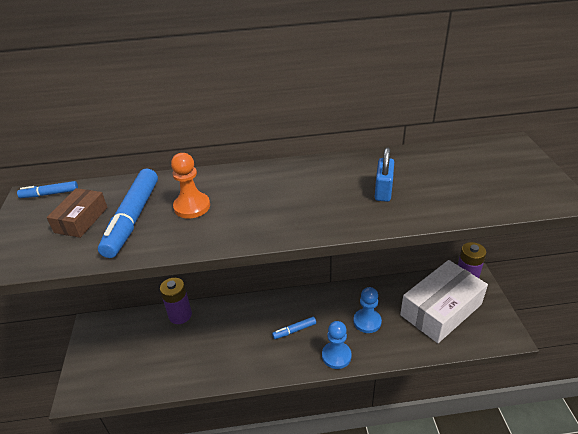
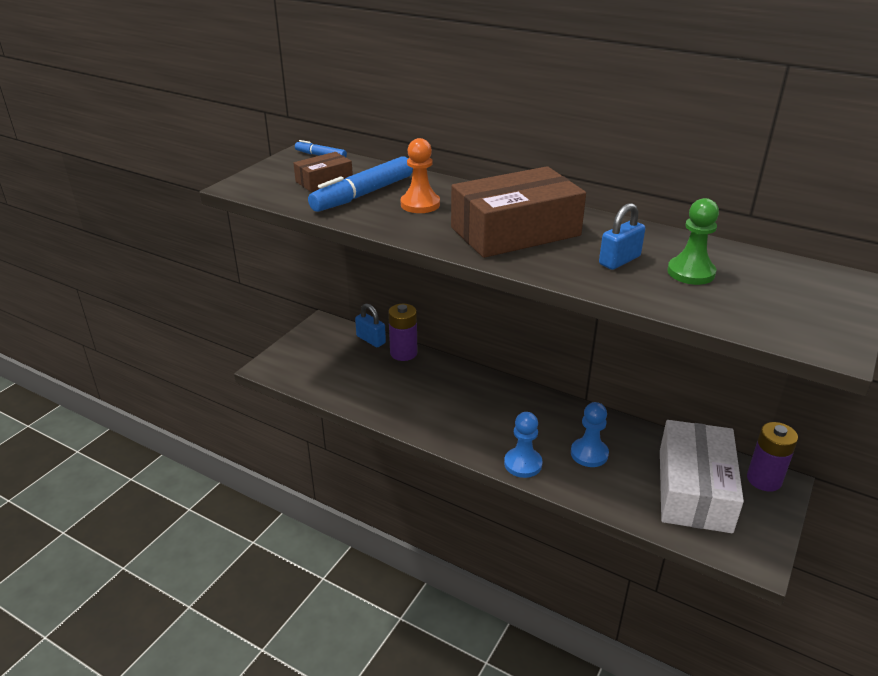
camera: 35 degrees right, 5 degrees down
(145, 317) = (371, 340): none -> blue padlock
(290, 199) = (515, 231): none -> brown box
(294, 330) = (501, 421): blue marker -> none
(432, 180) = (691, 272): none -> green pawn
(441, 309) = (694, 489): white box -> white box turned 75 degrees counterclockwise

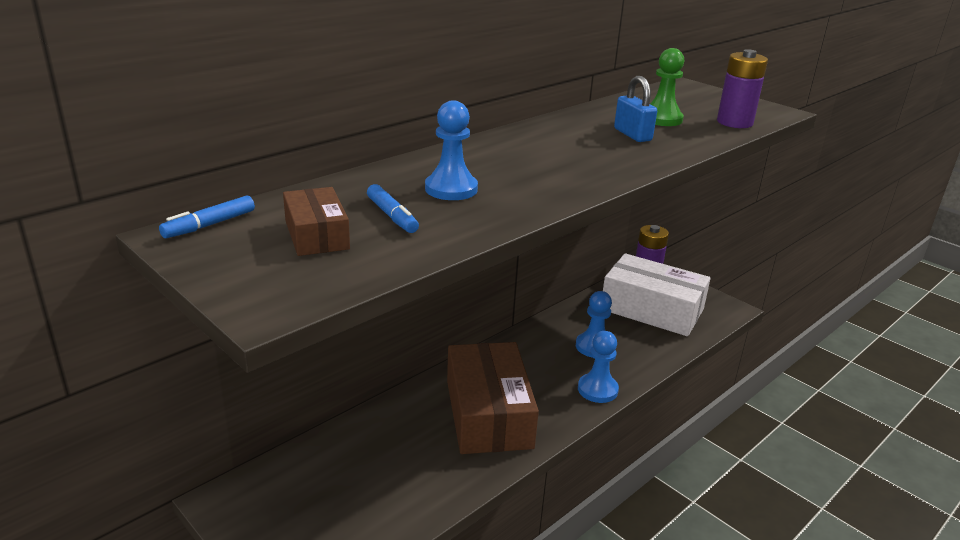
camera: 75 degrees left, 5 degrees down
(363, 194) = (392, 216): blue marker -> blue marker, size x0.51
(371, 340) = (303, 455): blue padlock -> none
(403, 353) = (356, 430): purple battery -> purple battery (734, 122)
(420, 204) = (451, 189): orange pawn -> blue pawn
(515, 231) = (553, 159): brown box -> brown box (488, 413)

